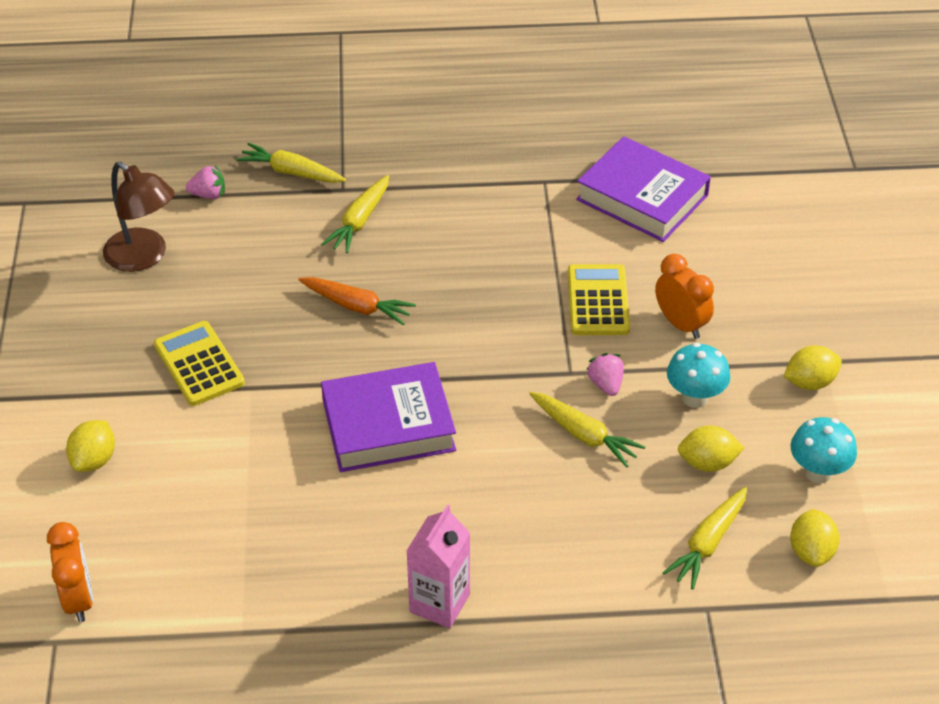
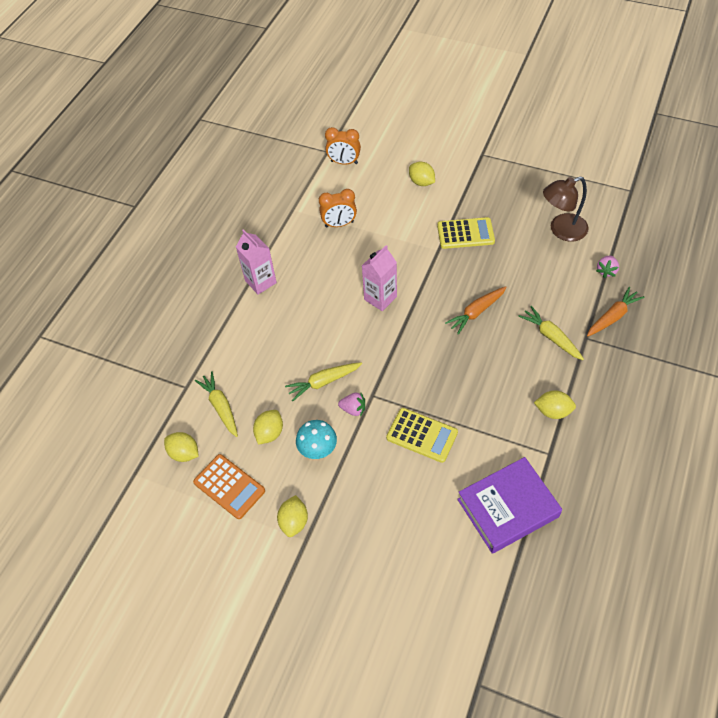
camera: 120 degrees right, 10 degrees up
(291, 172) = (613, 316): yellow carrot -> orange carrot
(388, 425) = (380, 298): purple book -> pink carton
(480, 192) = (553, 411): none -> yellow lemon
(681, 324) = (379, 472): orange clock -> orange clock (339, 224)
(818, 472) = (229, 486): turquoise mushroom -> orange calculator

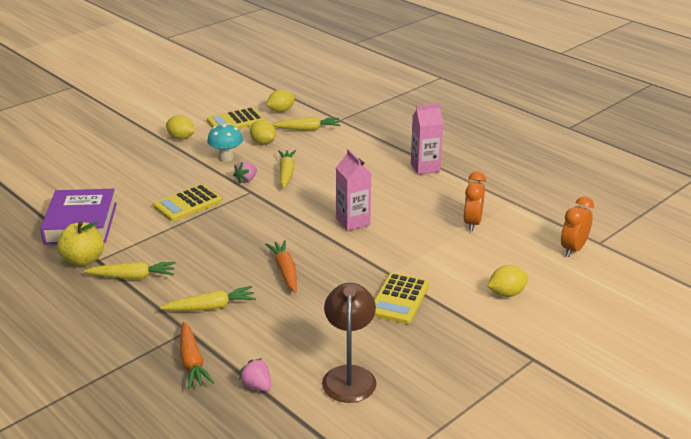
camera: 110 degrees right, 25 degrees down
(229, 486) = (236, 121): orange calculator -> yellow calculator
(553, 411) = (133, 277): yellow lemon -> yellow carrot
(557, 465) = (83, 260): none -> yellow apple

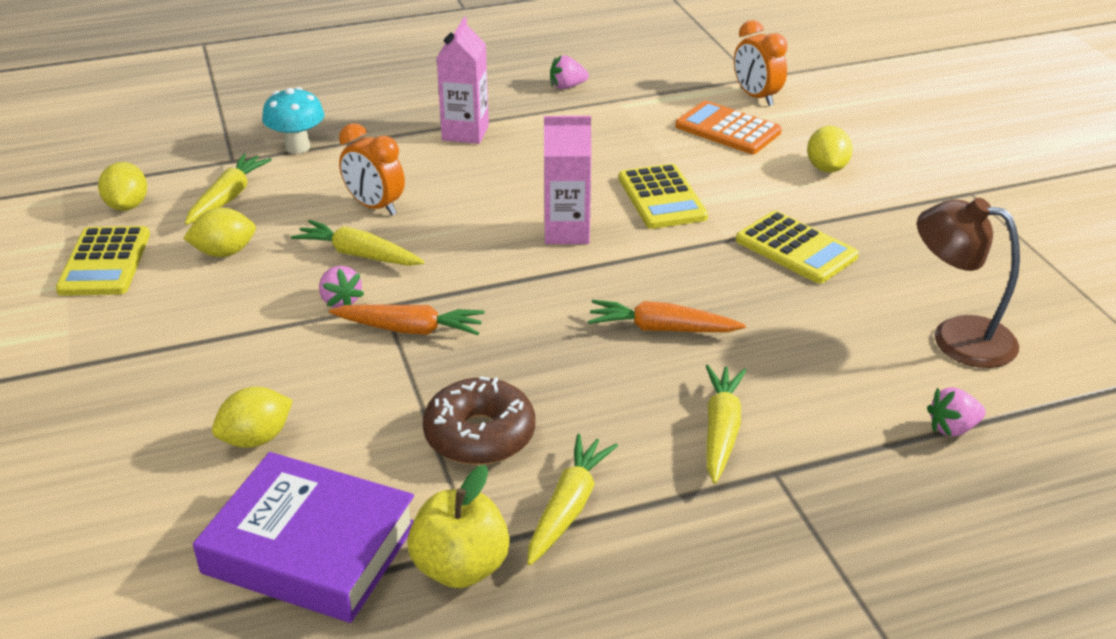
camera: 65 degrees left, 5 degrees up
(170, 242) = (479, 435): none -> brown donut
(181, 138) = (92, 341): yellow lemon -> yellow lemon (256, 439)
(188, 204) = (361, 386): yellow calculator -> yellow calculator (662, 198)
(192, 362) = (866, 484): orange carrot -> orange carrot (410, 329)
(226, 158) = (235, 305): turquoise mushroom -> turquoise mushroom (297, 147)
(472, 223) = (646, 142): orange clock -> orange clock (375, 207)
(510, 183) = (567, 86): none -> pink strawberry
(518, 247) = (728, 129): none -> orange calculator

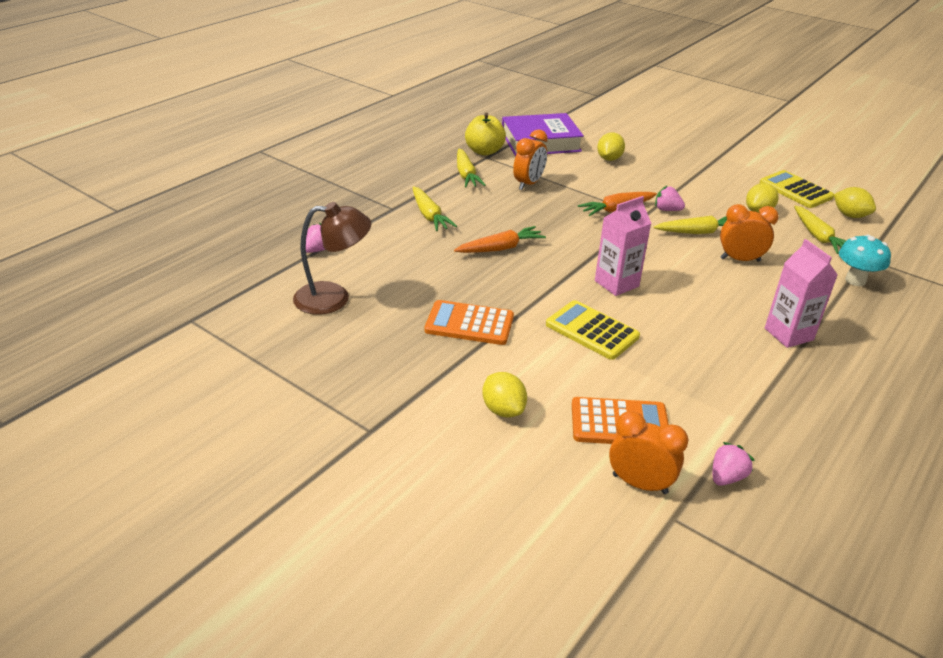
camera: 145 degrees right, 0 degrees up
(479, 435) = (528, 184): brown donut -> orange clock
(567, 86) = (802, 419): pink strawberry -> pink strawberry (726, 477)
(796, 248) = (469, 324): yellow calculator -> orange calculator

